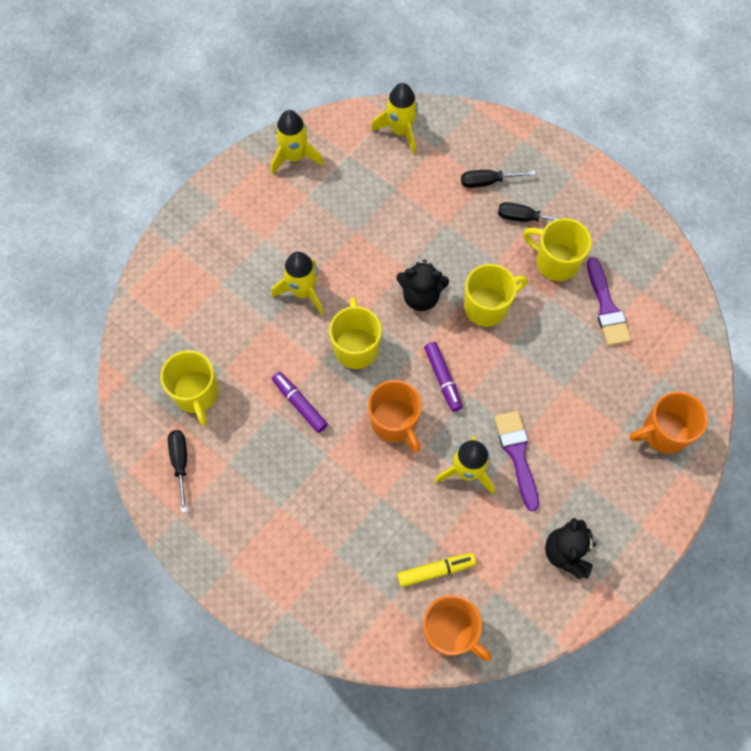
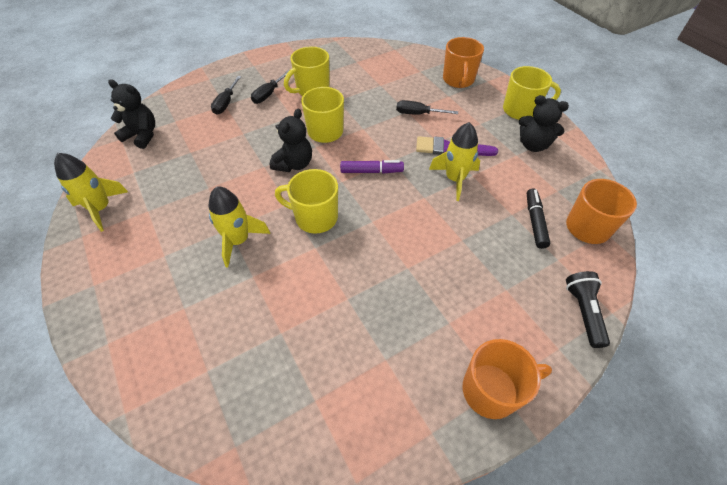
camera: 70 degrees left, 15 degrees down
(180, 463) = (368, 411): black screwdriver -> black screwdriver (418, 114)
(196, 394) = (294, 369): yellow mug -> yellow mug (521, 110)
(299, 404) = (349, 275): purple marker -> none
(334, 631) = (583, 312): none -> black flashlight
(394, 422) = (396, 211): orange mug -> orange mug (491, 390)
(400, 131) = (142, 135): yellow rocket -> black teddy bear
(436, 570) = (535, 221): yellow marker -> black marker
(606, 307) = (359, 78): purple brush -> none

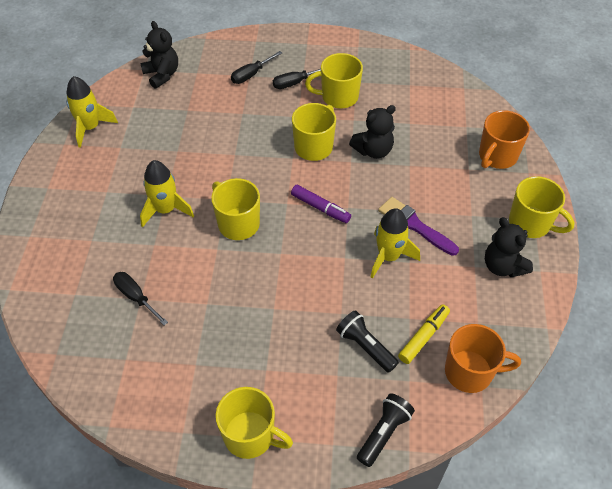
camera: 35 degrees right, 0 degrees up
(294, 164) = (260, 165): black teddy bear -> black teddy bear (373, 150)
(418, 114) = (418, 173): black screwdriver -> black screwdriver (136, 297)
(491, 390) = (250, 436): orange mug -> yellow mug
(504, 254) = (365, 346): none -> black flashlight
(535, 221) = (423, 337): black marker -> yellow marker

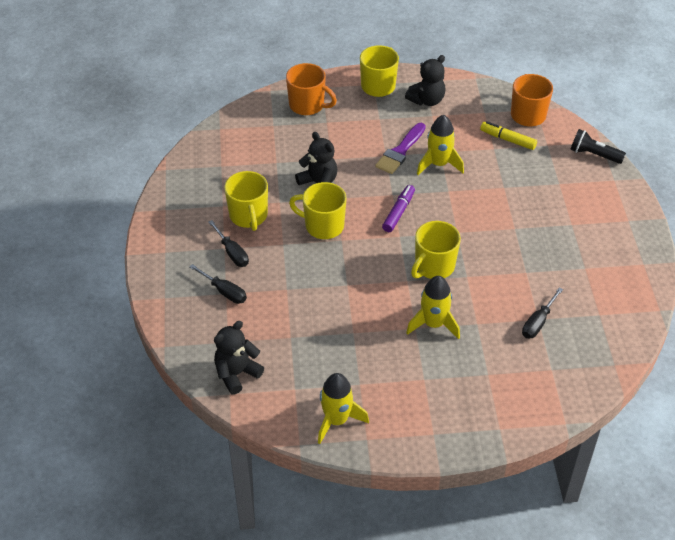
camera: 100 degrees left, 5 degrees down
(250, 436) = (628, 224): yellow mug -> none
(365, 346) = (528, 170): black flashlight -> none

